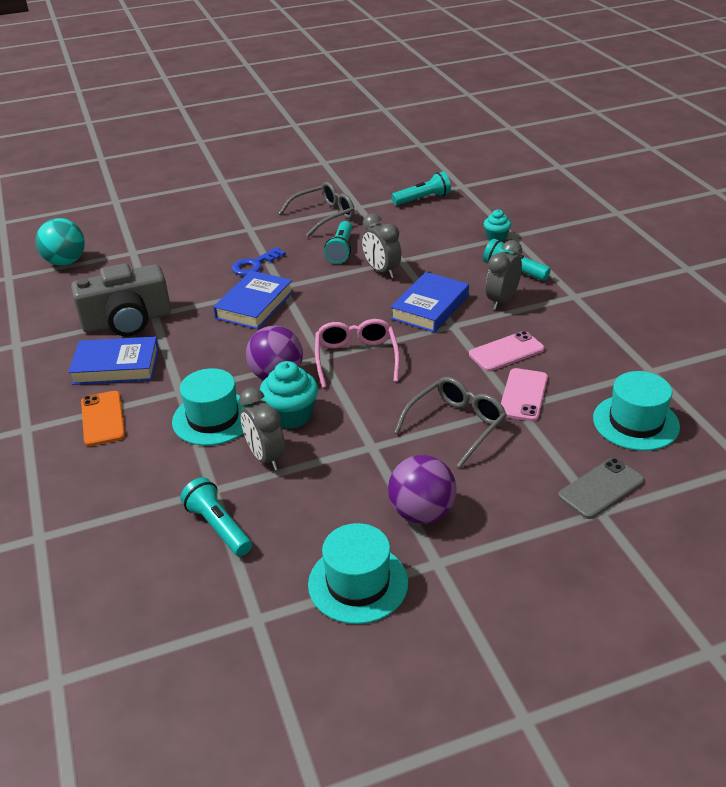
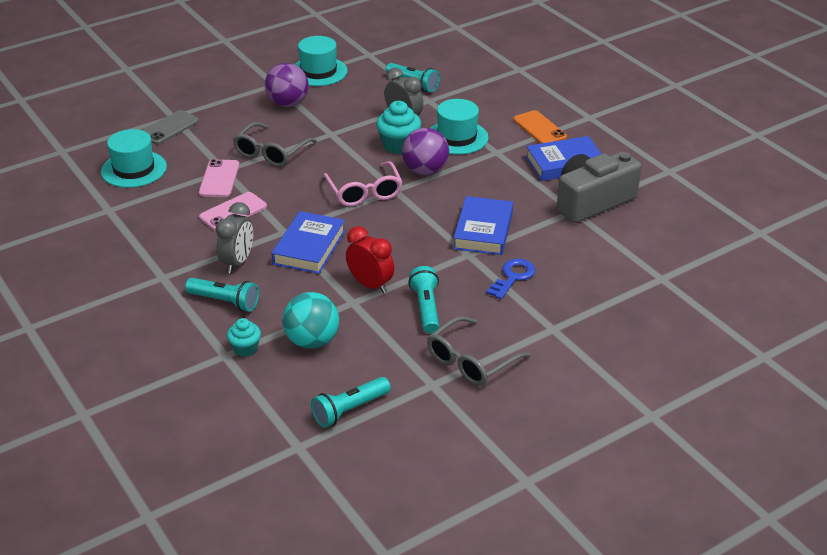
camera: 165 degrees right, 0 degrees up
(65, 262) = (722, 257): turquoise ball -> turquoise ball (312, 341)
(381, 271) = (370, 285): grey clock -> red clock

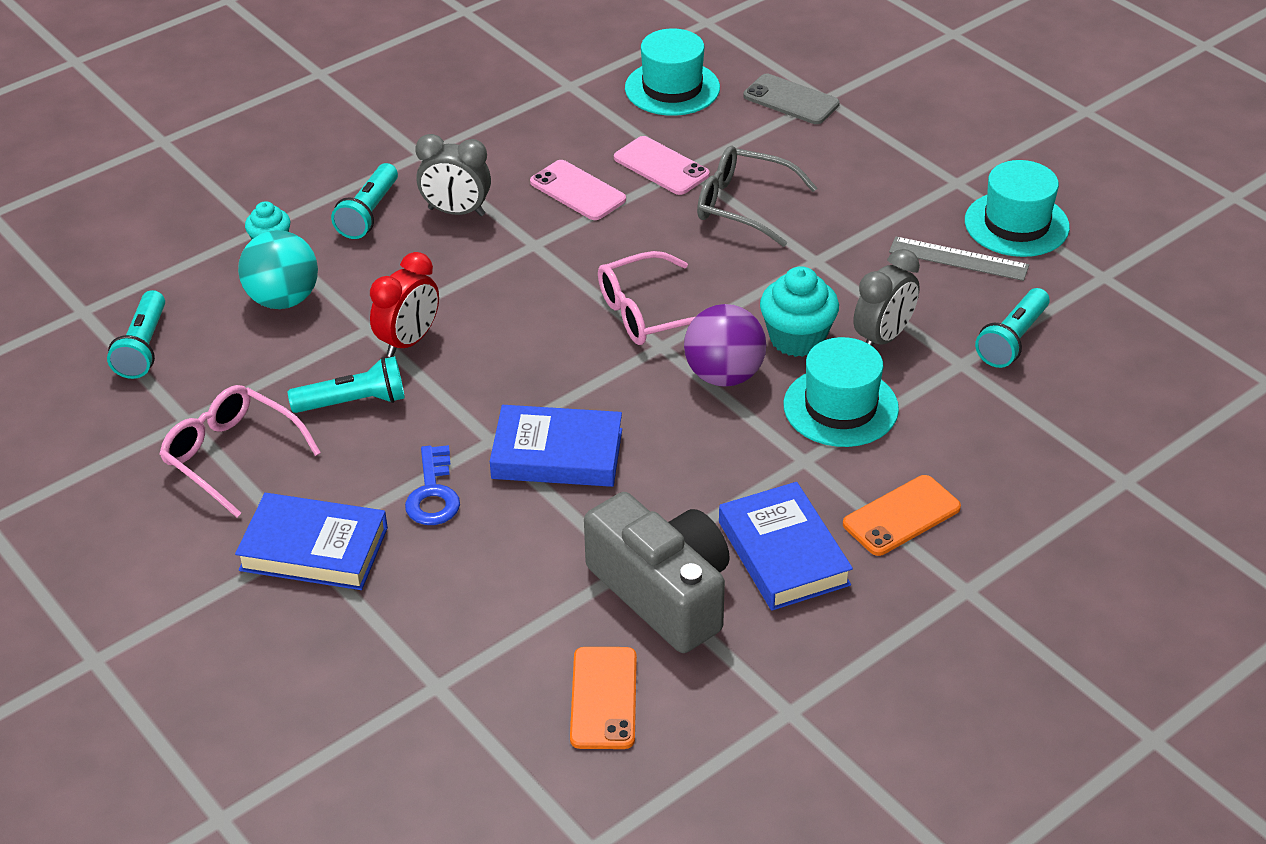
camera: 85 degrees right, 5 degrees up
(219, 179) = (661, 166): pink phone -> pink phone turned 45 degrees clockwise
(288, 104) = (897, 204): purple ball -> none
(309, 247) = (496, 272): blue book -> blue book (314, 549)
(343, 91) = (958, 259): none -> grey ruler
(349, 410) = (143, 347): turquoise flashlight -> turquoise flashlight turned 135 degrees counterclockwise
(471, 361) = (232, 456): grey glasses -> pink glasses
(513, 277) = (433, 494): blue key -> blue key turned 60 degrees clockwise
(666, 224) = (603, 698): none -> orange phone

